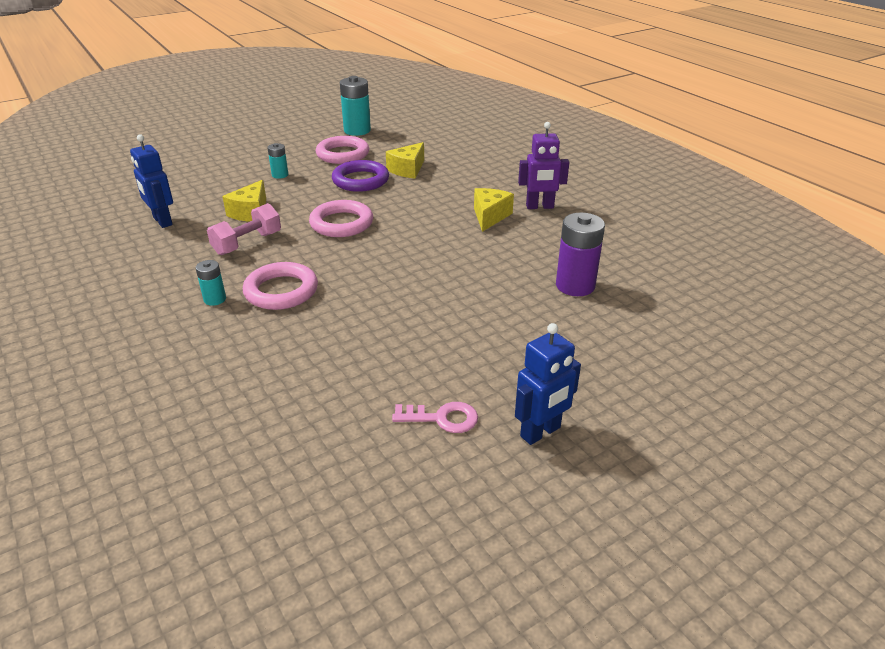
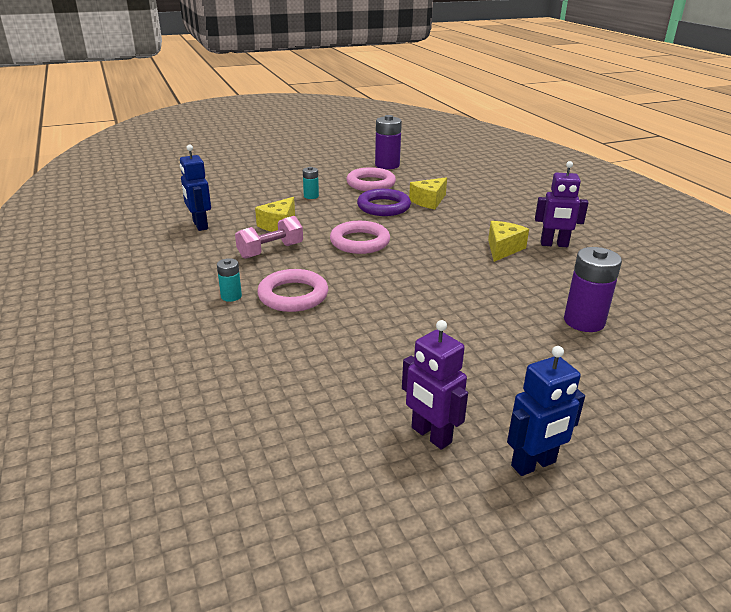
camera: 10 degrees right, 5 degrees down
(357, 130) = (387, 165): turquoise battery -> purple battery
(442, 418) = (430, 435): pink key -> purple robot

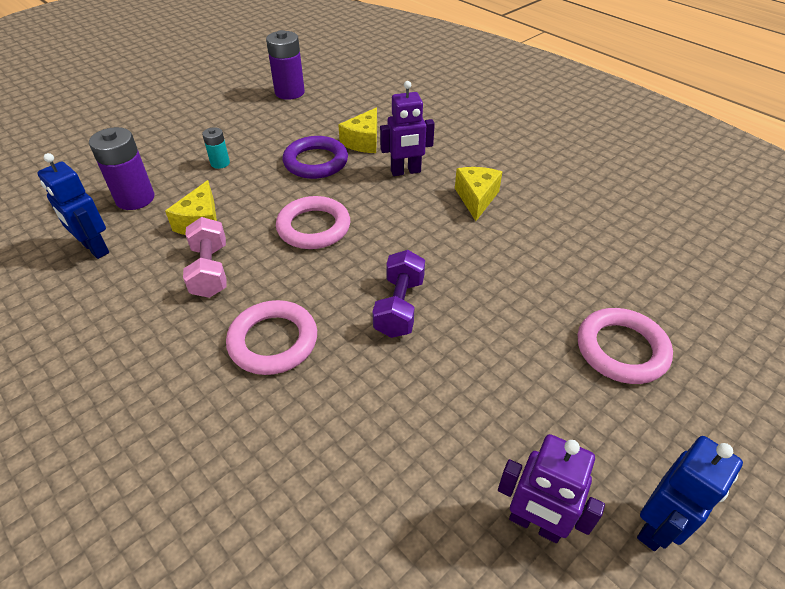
camera: 20 degrees left, 15 degrees up
(231, 296) = (194, 366): turquoise battery -> none
(270, 251) = (210, 271): pink dumbbell -> pink dumbbell turned 45 degrees counterclockwise
(371, 183) = (284, 127): pink ring -> pink ring (621, 349)
(399, 297) = (399, 307): none -> purple dumbbell
(554, 244) = (524, 179): purple robot -> purple robot (405, 171)
(584, 321) = (605, 288): purple battery -> purple battery (135, 199)

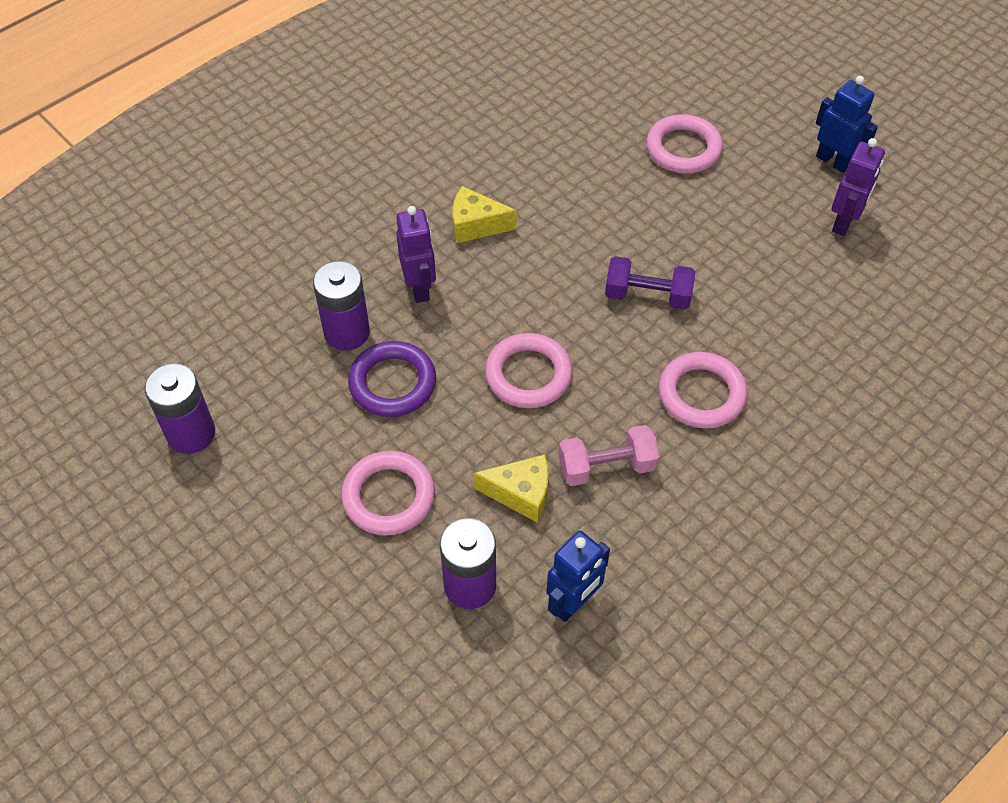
camera: 90 degrees left, 10 degrees up
(220, 163) = (389, 496): turquoise battery -> pink ring
(363, 141) = (347, 332): yellow cheese -> purple battery

